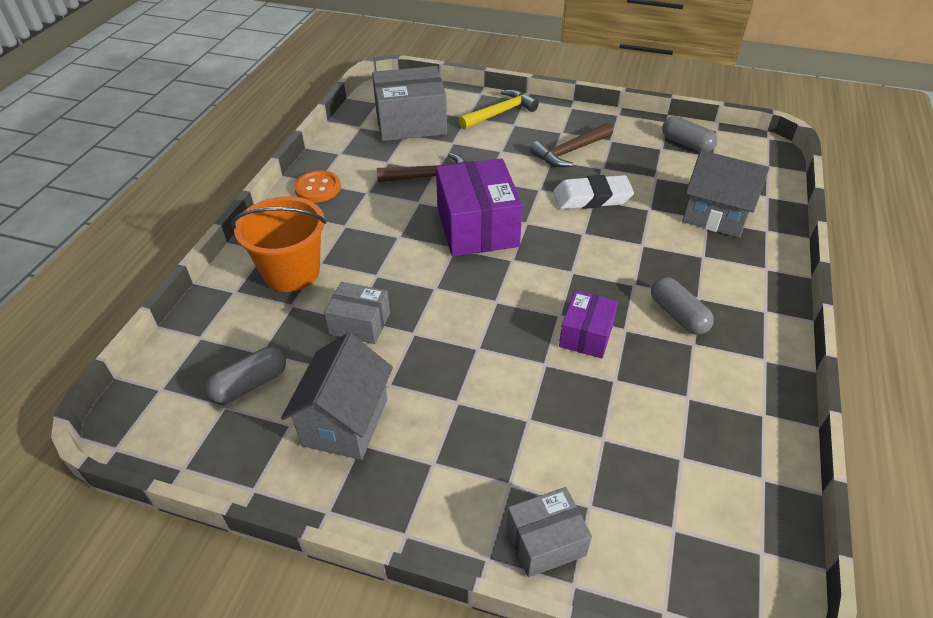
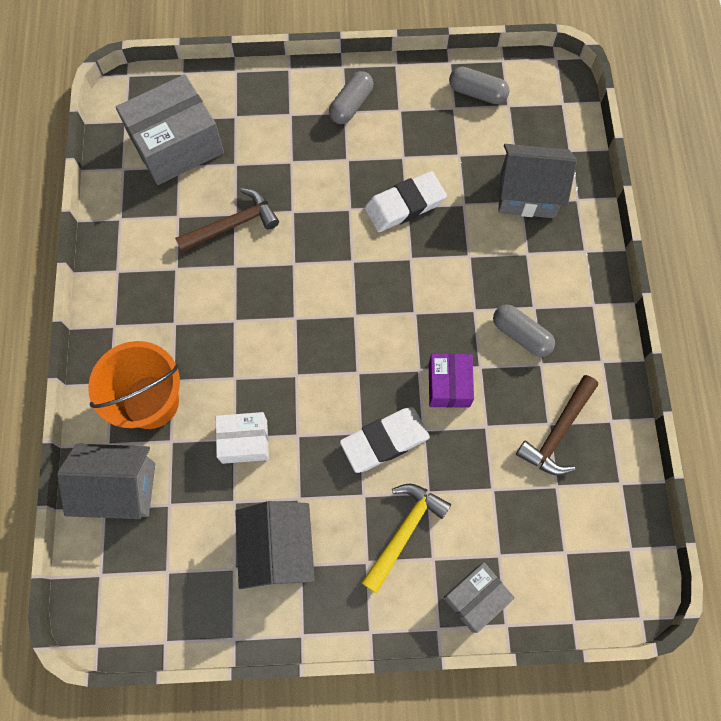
camera: 20 degrees left, 25 degrees up
(224, 326) = (120, 488): none -> grey house
(250, 384) = (178, 541): grey capsule -> grey capsule (351, 105)
(317, 188) = (121, 279): orange button -> none
(359, 323) = (244, 441): grey box -> white box
(477, 227) = (306, 282): purple box -> none
(500, 113) = (269, 99): yellow hammer -> yellow hammer (404, 531)
(500, 362) = (384, 441): none -> white eraser
(570, 152) = (363, 141): brown hammer -> brown hammer (558, 432)

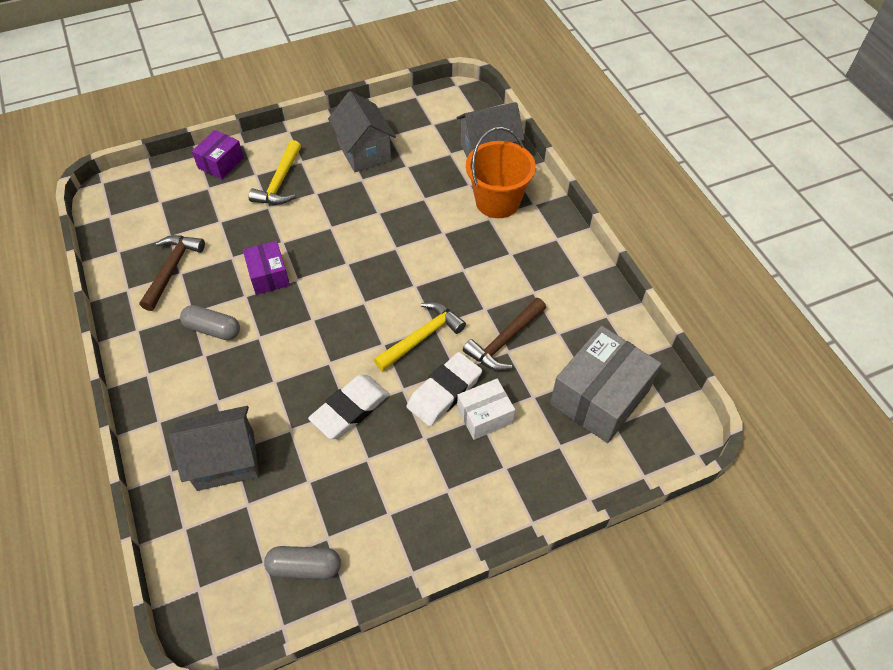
camera: 160 degrees right, 15 degrees down
(244, 441) = (416, 198): white box -> white box (485, 416)
(311, 255) = (422, 337): none -> yellow hammer
(351, 105) = (444, 501): grey capsule -> none
(384, 441) = (310, 227): white eraser -> white eraser (444, 392)
(475, 598) = (221, 163): grey box -> purple box

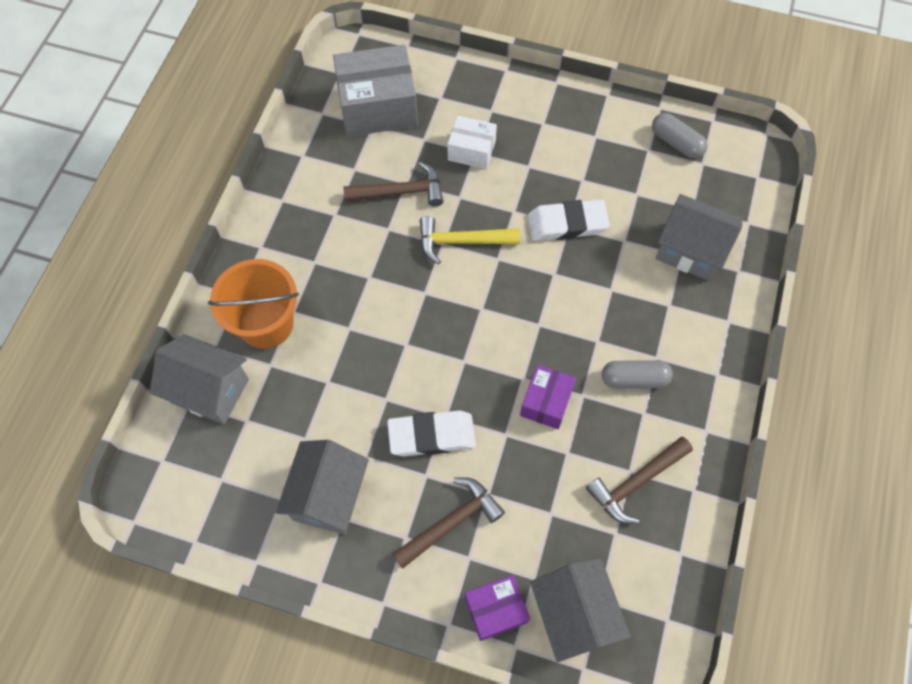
camera: 140 degrees left, 10 degrees up
(172, 186) = (573, 614): none -> grey house
(213, 329) = (634, 379): grey capsule -> grey capsule turned 60 degrees counterclockwise
(280, 182) = (451, 522): yellow hammer -> brown hammer
(444, 392) = (484, 187): white eraser -> white eraser (431, 435)

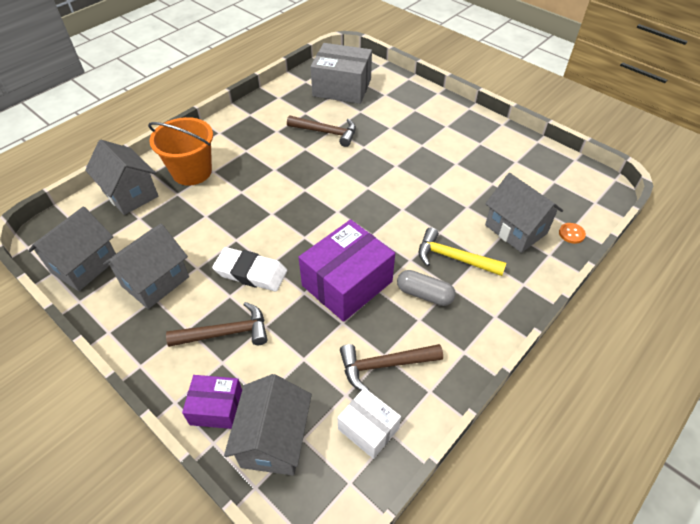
camera: 25 degrees right, 15 degrees down
(227, 514) = (85, 265): none -> grey house
(461, 241) = (348, 170): yellow hammer -> yellow hammer (453, 258)
(471, 150) = (388, 125): white box -> white box (368, 428)
(546, 402) = (347, 283): purple box -> purple box, size x1.80
(567, 224) = (430, 184): white eraser -> none
(676, 143) = (539, 164): grey capsule -> none
(750, 232) = (571, 234): none -> orange button

